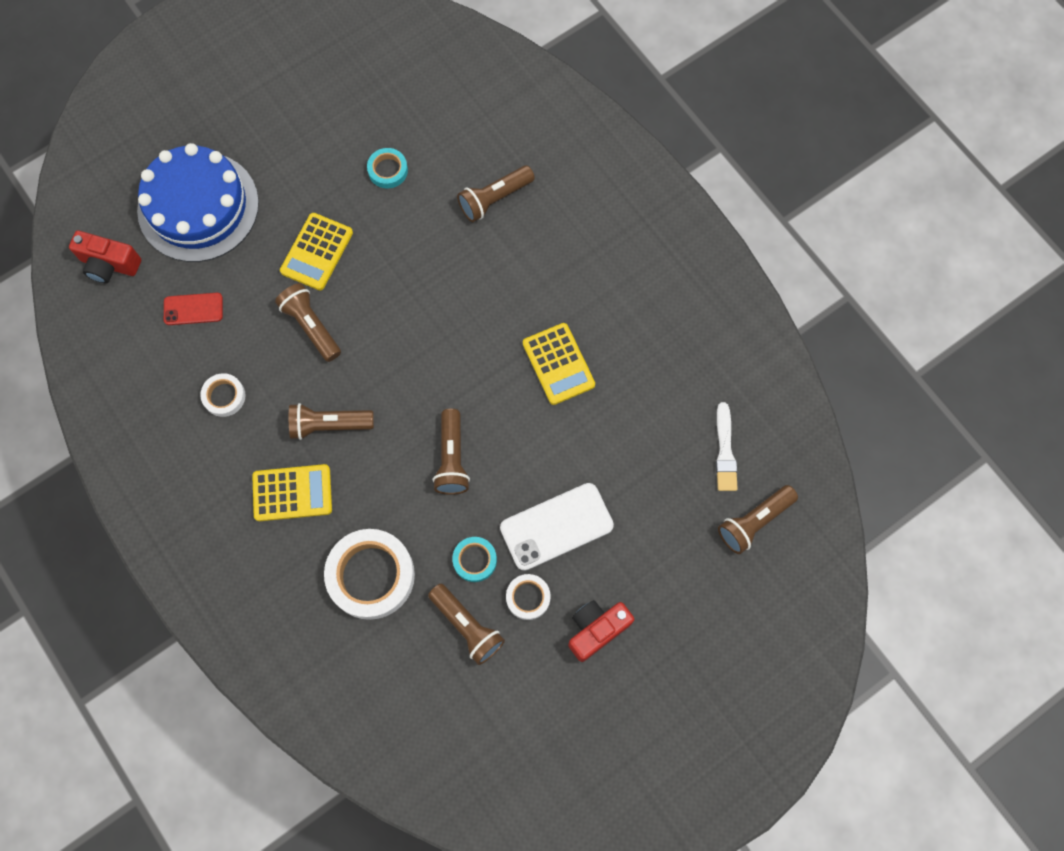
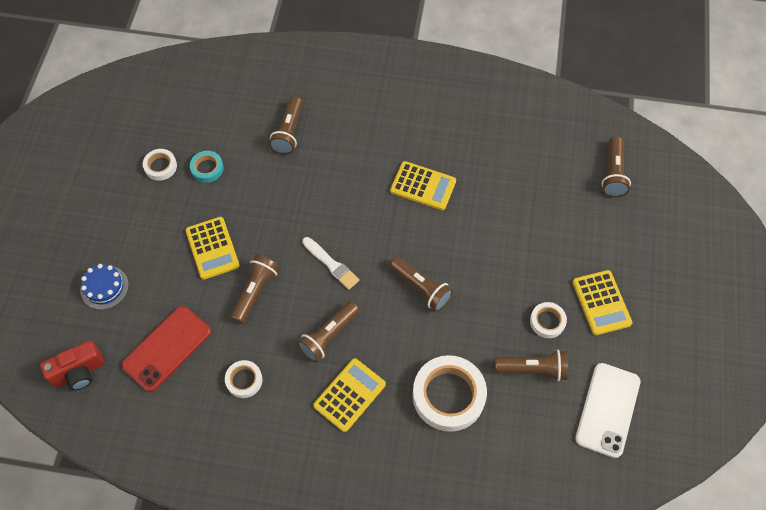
camera: 45 degrees left, 10 degrees down
(193, 309) = (167, 348): red phone -> red phone, size x1.72
(198, 206) = (104, 287): blue cake -> blue cake, size x0.46
(311, 326) = (255, 292): brown flashlight -> brown flashlight turned 105 degrees clockwise
(351, 132) = (160, 166): none -> white tape
(475, 560) = (496, 330): turquoise tape -> none
(556, 527) = (519, 270): white phone -> white phone (608, 410)
(596, 630) = (601, 303): red camera -> yellow calculator
(725, 451) = (559, 153): white brush -> white brush (331, 264)

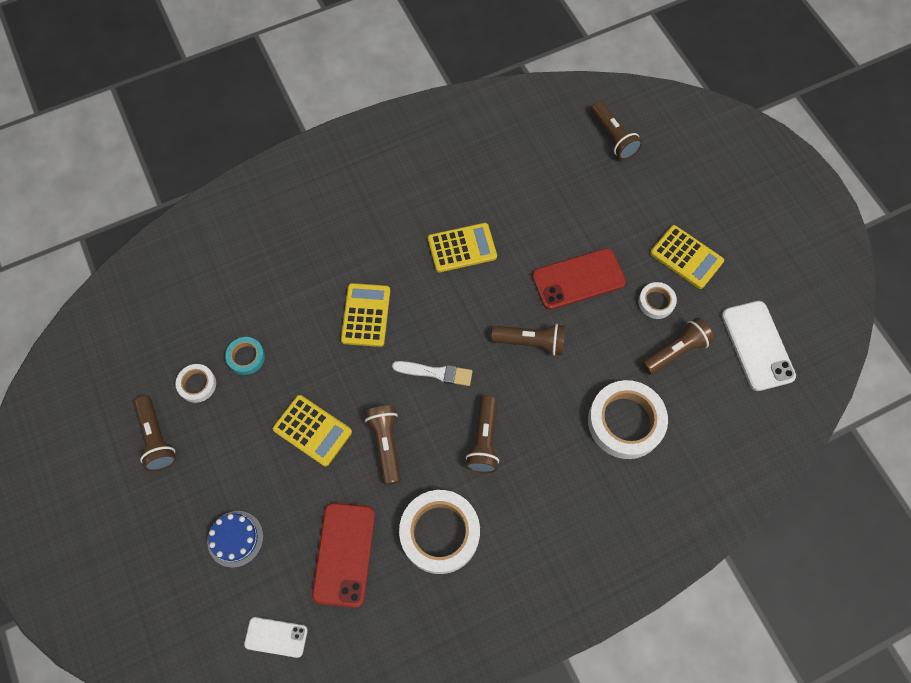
camera: 35 degrees left, 5 degrees up
(79, 372) = (276, 637): red camera -> white phone
(244, 380) = (440, 533): white tape -> white tape, size x1.98
(289, 132) = (299, 273): brown flashlight -> brown flashlight (157, 438)
(349, 395) = (543, 480): yellow calculator -> yellow calculator (366, 315)
(496, 265) = (578, 279): none -> red phone

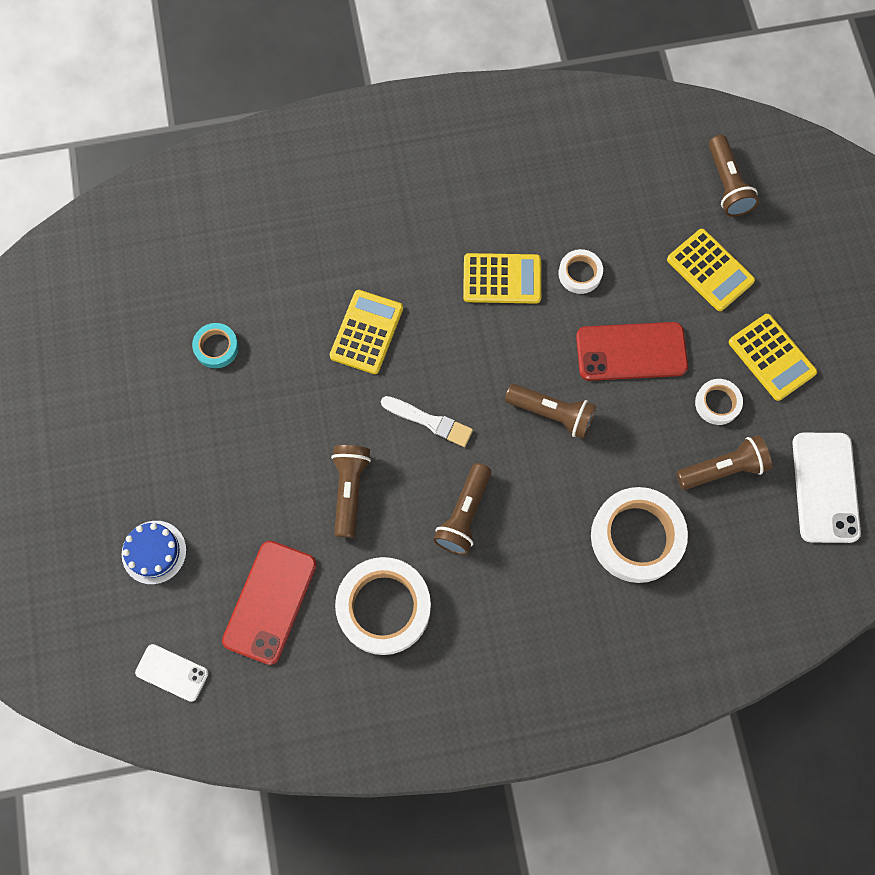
camera: 15 degrees right, 5 degrees up
(157, 438) = (94, 416): brown flashlight -> none
(197, 384) = (153, 365): white tape -> white tape (580, 273)
(312, 430) = (270, 452): yellow calculator -> yellow calculator (710, 270)

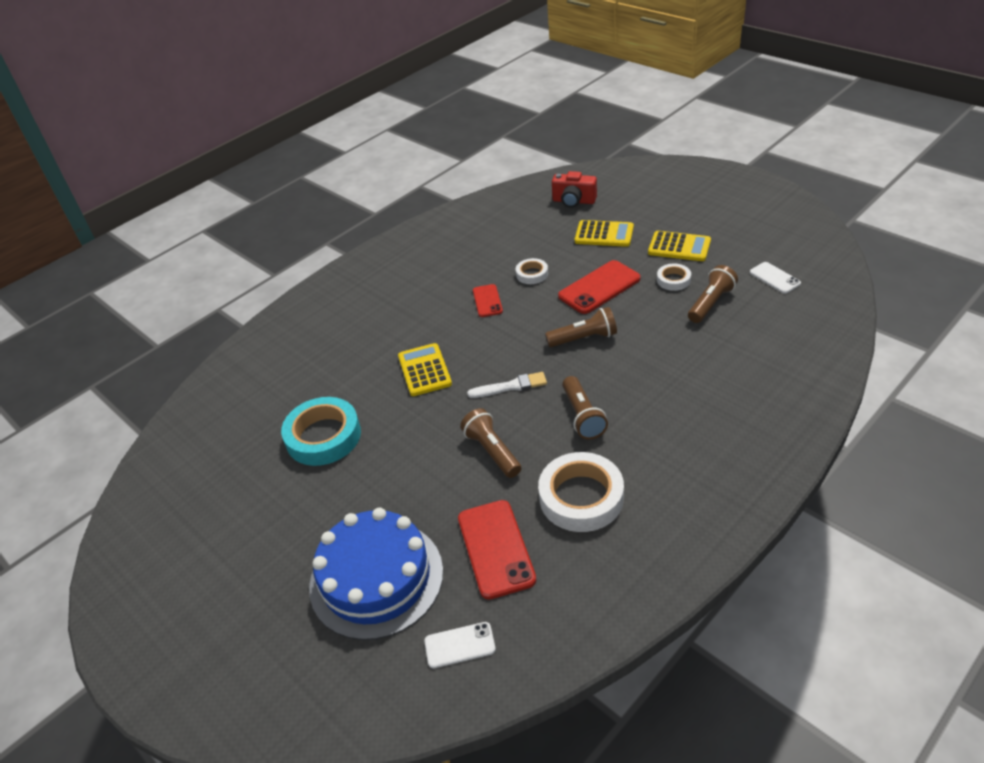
camera: 30 degrees left, 30 degrees down
(154, 552) = (376, 578): blue cake -> blue cake, size x2.18
(216, 347) = (323, 436): turquoise tape -> turquoise tape, size x1.98
(502, 279) = (487, 301): yellow calculator -> red phone
(636, 537) = (700, 360): white tape -> none
(727, 185) = (574, 201): brown flashlight -> red camera
(825, 487) = (774, 278): white phone -> white phone, size x0.58

